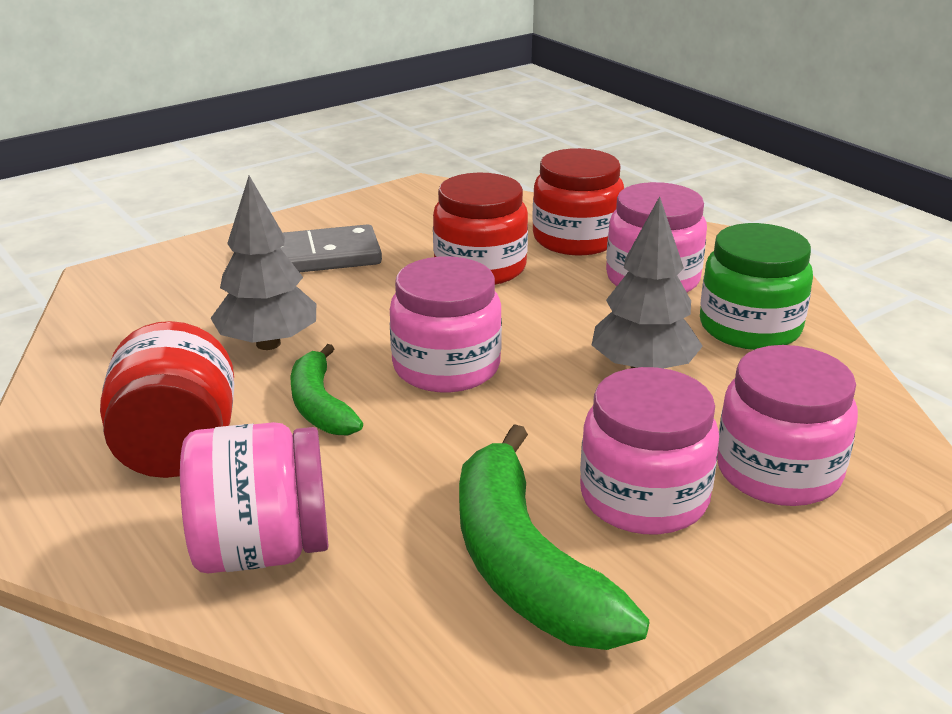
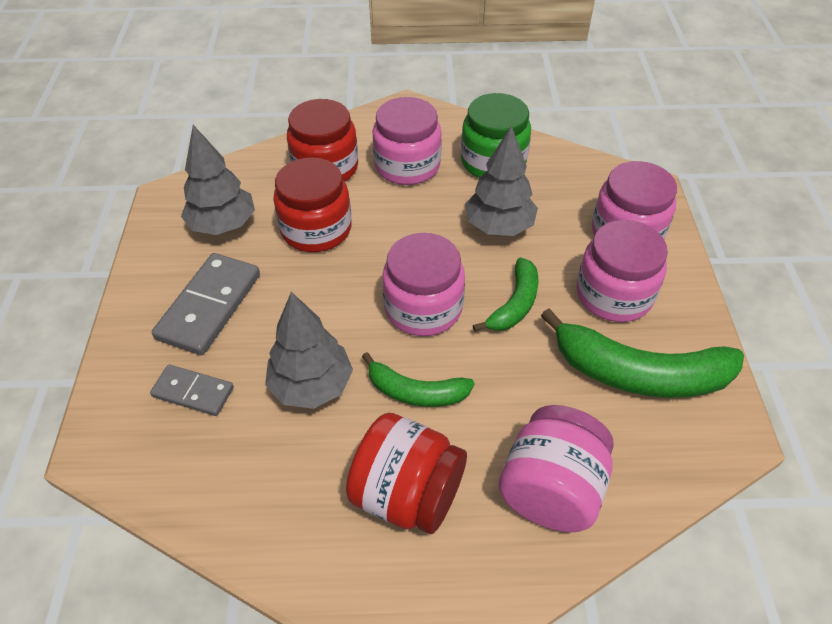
camera: 55 degrees left, 20 degrees up
(203, 290) = (193, 392): none -> grey domino
(422, 224) = (223, 225): none -> grey tree
(527, 425) = (514, 304): none -> green banana

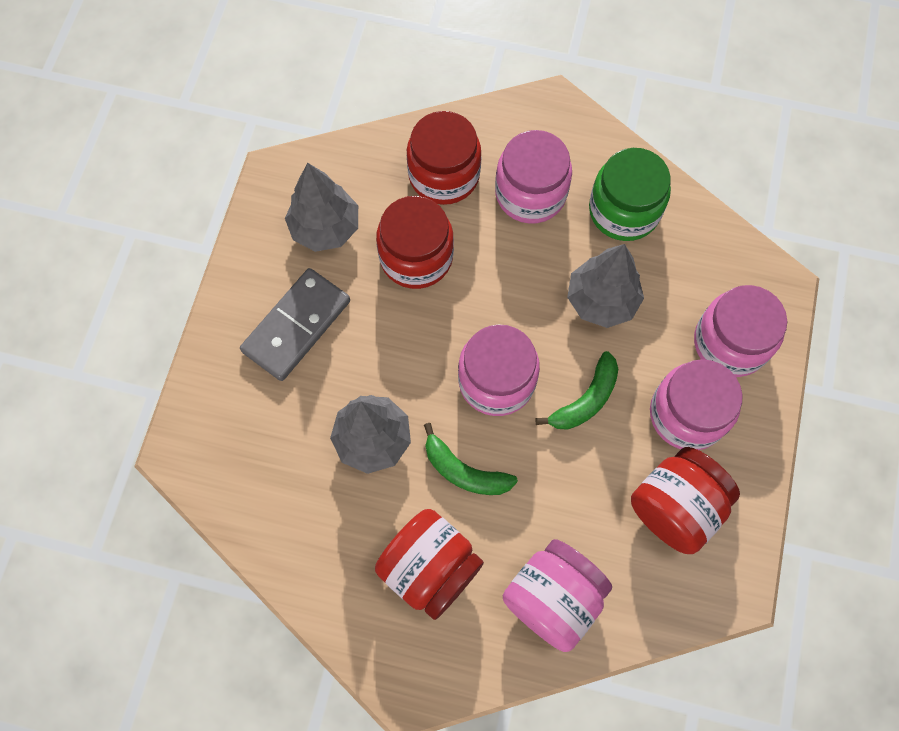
camera: 15 degrees right, 20 degrees up
(193, 392) = (268, 418): grey domino -> none
(638, 373) = (675, 507): green banana -> red jar

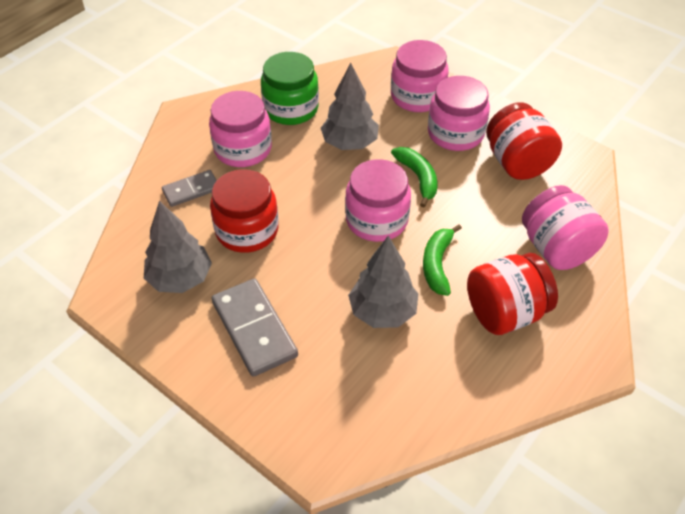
camera: 65 degrees left, 20 degrees down
(444, 175) = (191, 190): red jar -> grey domino
(464, 471) = (437, 264): green banana -> green banana turned 135 degrees clockwise

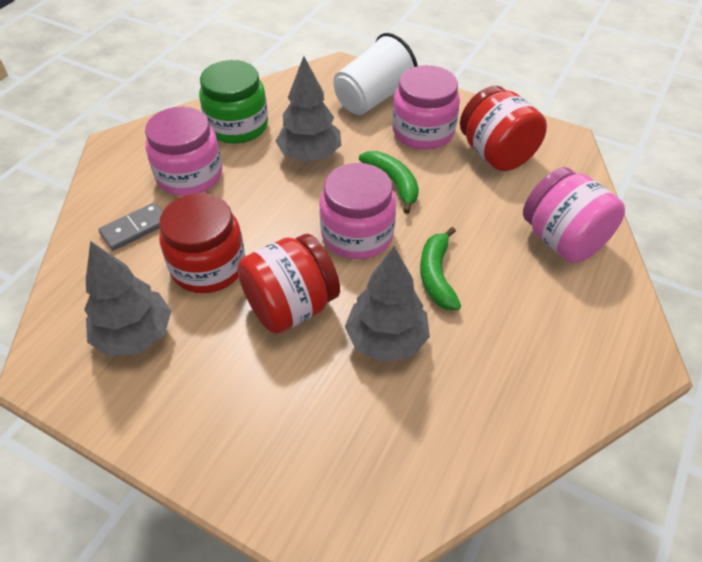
camera: 10 degrees left, 0 degrees up
(254, 329) = (235, 385): grey domino -> none
(417, 96) = (373, 98): pink jar -> white cup
(505, 312) = (526, 320): red jar -> red jar (291, 307)

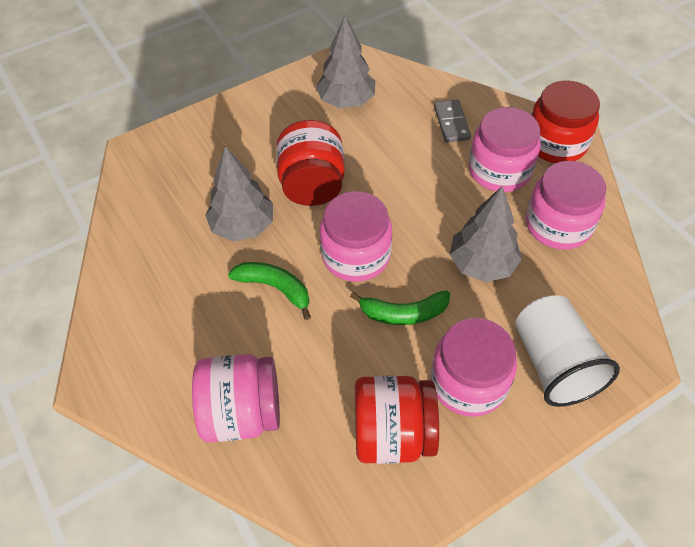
camera: 120 degrees right, 5 degrees up
(208, 266) = (383, 152): red jar -> red jar (556, 143)
(237, 126) = (558, 224): green jar -> pink jar

